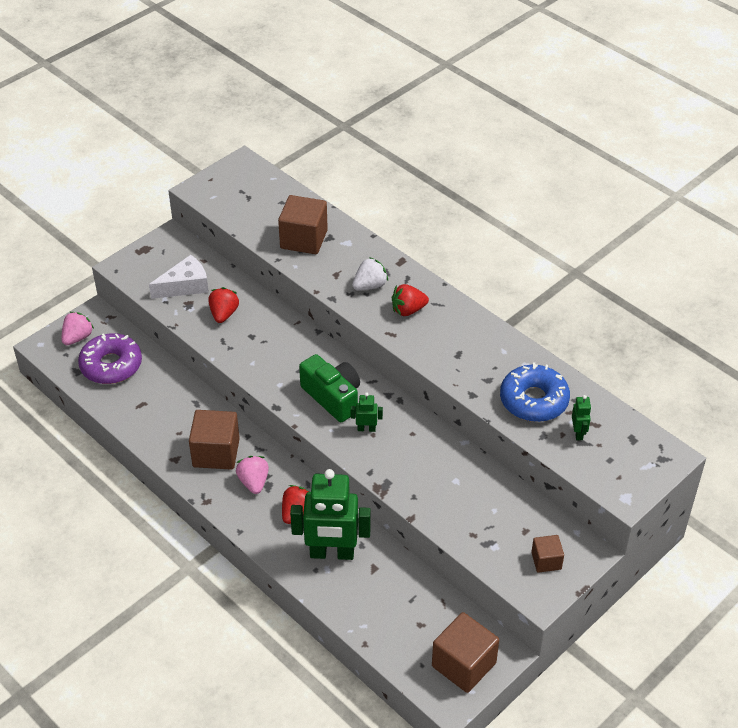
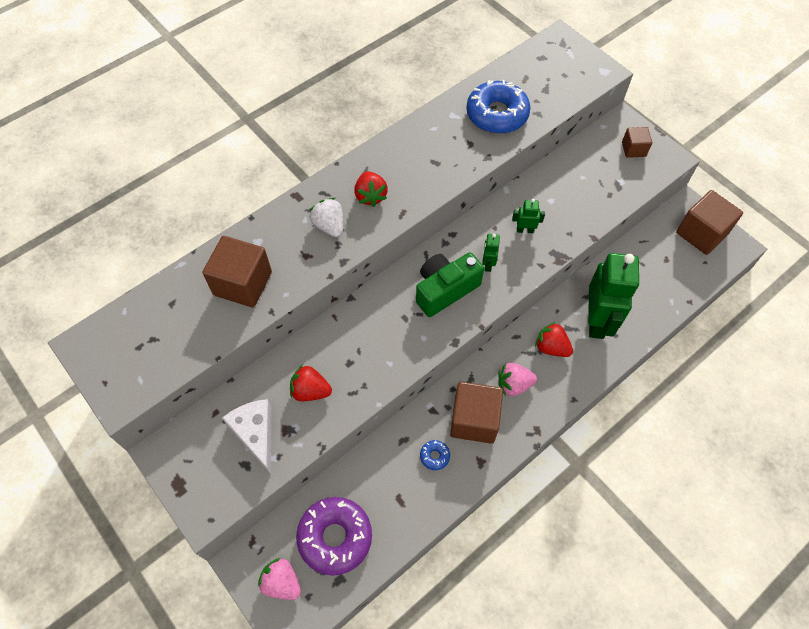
camera: 85 degrees left, 15 degrees up
(180, 426) = (434, 456): none -> blue donut
(578, 433) = (535, 90): green robot -> green robot (525, 230)

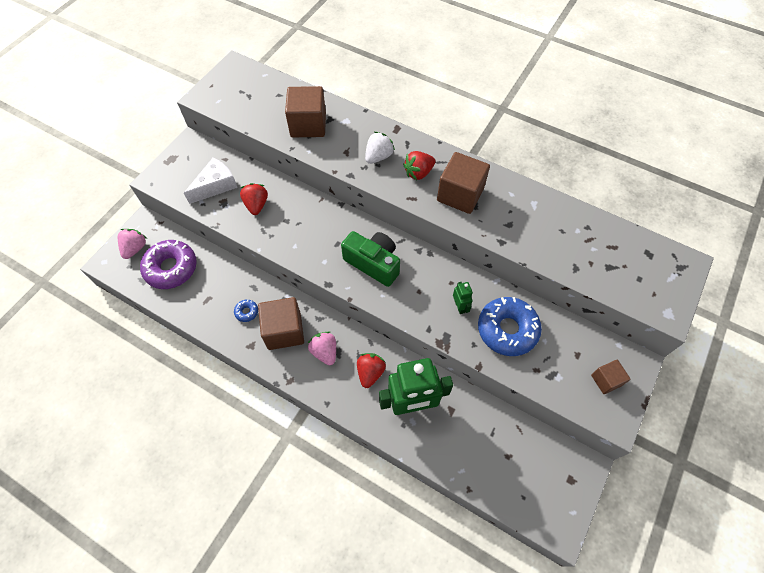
camera: 70 degrees right, 0 degrees up
(488, 264) = (411, 287): green robot -> none
(497, 114) = (554, 235): blue donut -> blue donut (507, 329)
(701, 233) = (557, 487): brown cube -> brown cube (460, 195)

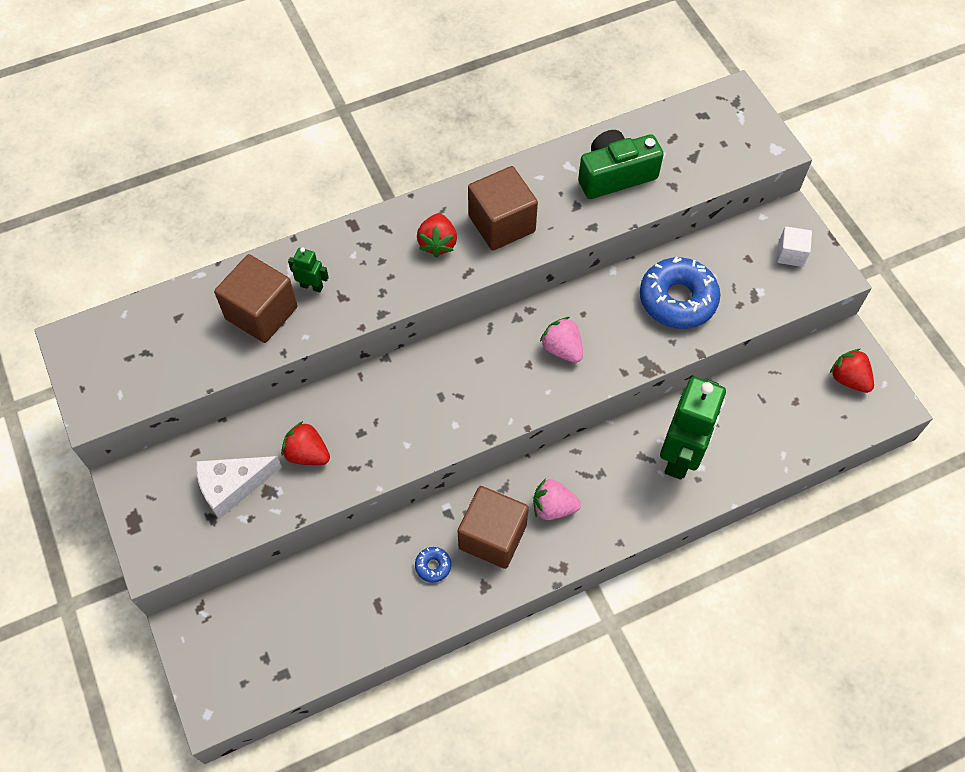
camera: 55 degrees left, 0 degrees up
(135, 248) = (219, 660): pink strawberry -> pink strawberry (562, 349)
(171, 268) = (292, 627): purple donut -> none
(216, 185) = (232, 486): white cheese -> white cheese turned 105 degrees counterclockwise
(370, 372) = (613, 474): red strawberry -> red strawberry (848, 379)
(373, 263) = (498, 374): green camera -> green camera (615, 175)
(378, 156) = (379, 268): white strawberry -> none
(460, 306) = (618, 325): green robot -> green robot (312, 286)
(606, 380) = (790, 254): brown cube -> white cube

